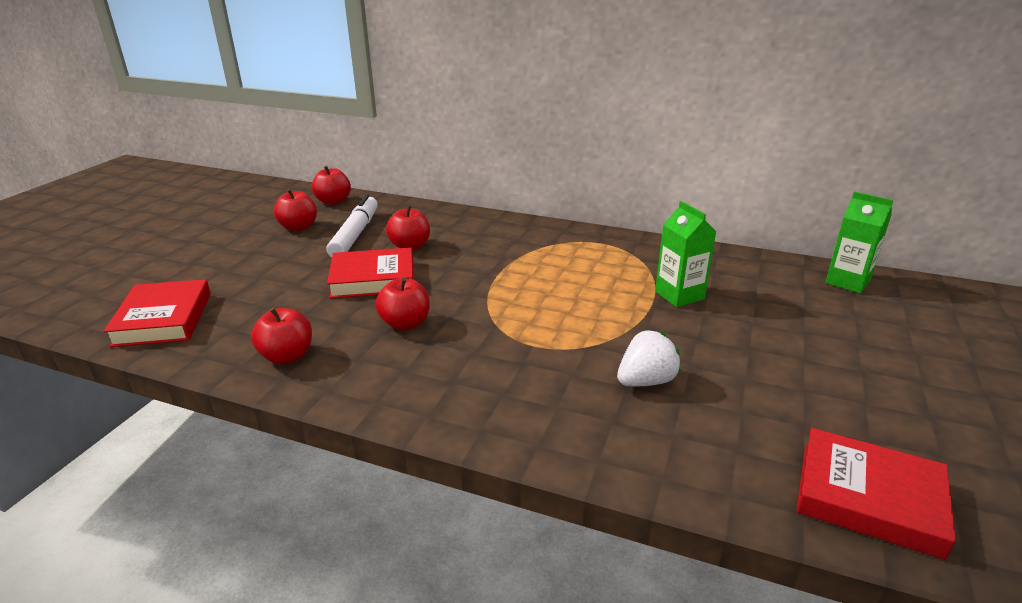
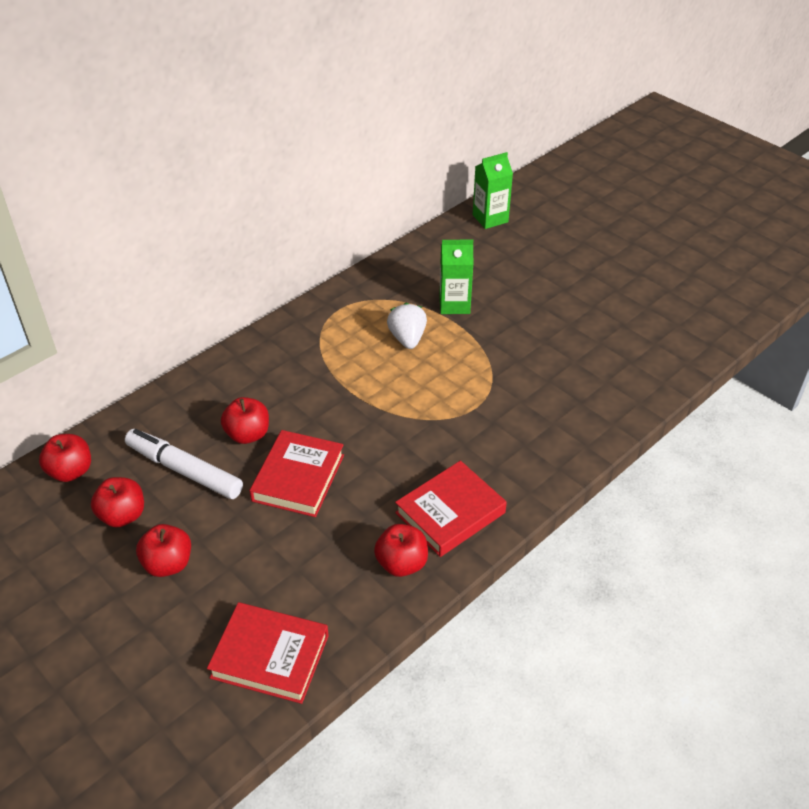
camera: 65 degrees left, 15 degrees up
(405, 324) = (396, 474): red apple -> red apple (168, 564)
(646, 381) = (548, 369): white strawberry -> white strawberry (407, 338)
(868, 498) = (686, 333): red book -> red book (450, 513)

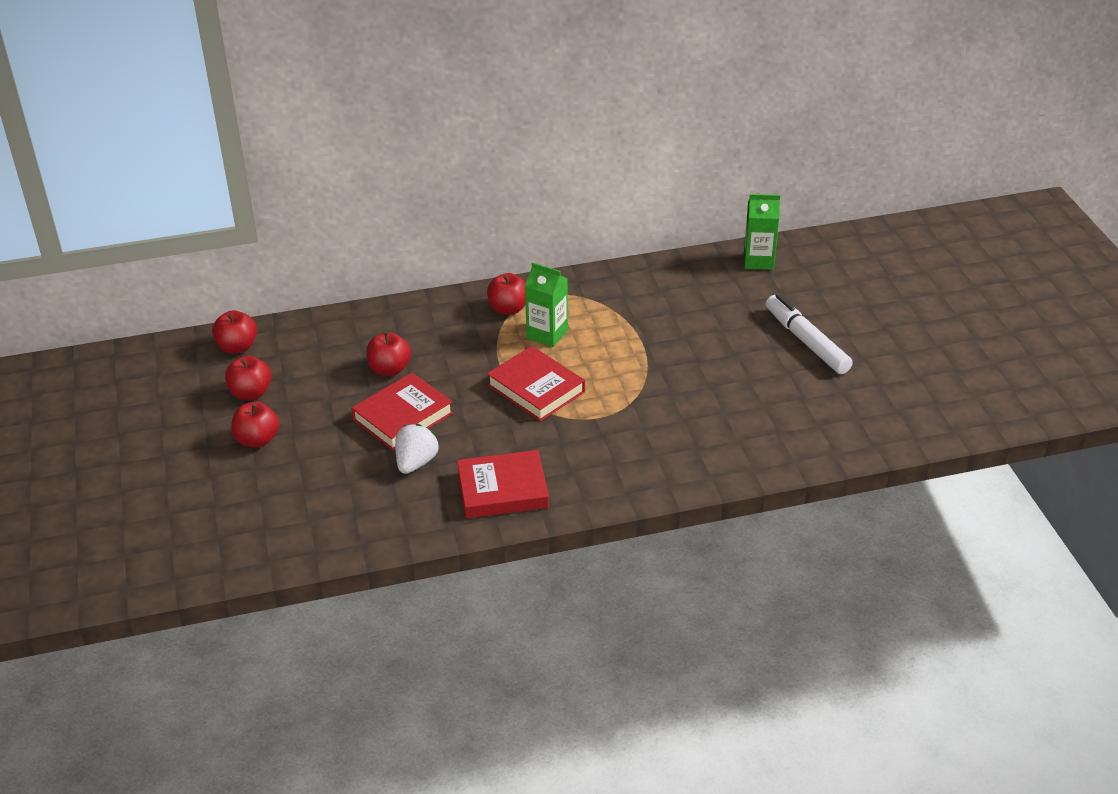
camera: 30 degrees right, 5 degrees down
(184, 470) = (320, 378): white marker -> white marker (806, 341)
(270, 656) = (281, 532): red book -> red book (536, 388)
(401, 563) = (431, 510): red apple -> red apple (508, 309)
(407, 338) = (586, 340): white strawberry -> white strawberry (416, 462)
(454, 304) = (654, 326): green carton -> green carton (547, 334)

